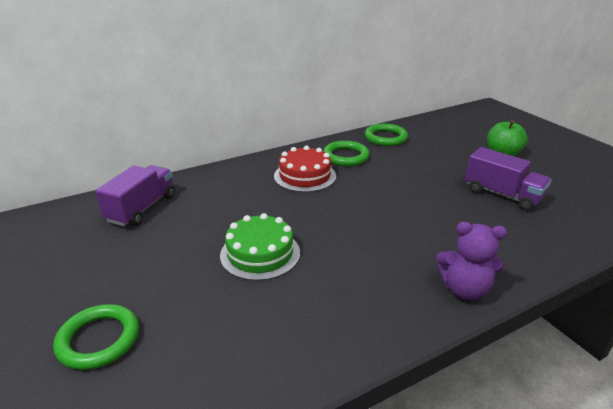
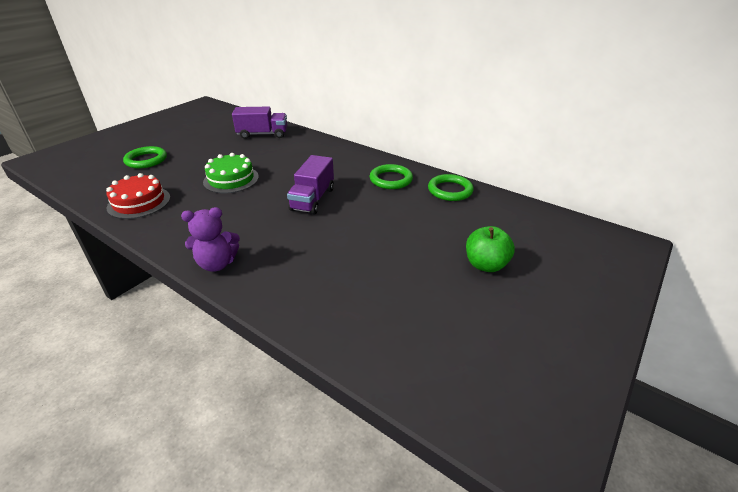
camera: 65 degrees right, 5 degrees up
(305, 176) = (342, 171): red cake -> red cake (139, 202)
(465, 289) = (217, 264): purple teddy bear -> purple teddy bear turned 90 degrees counterclockwise
(502, 195) = (384, 271): purple truck -> purple truck (312, 199)

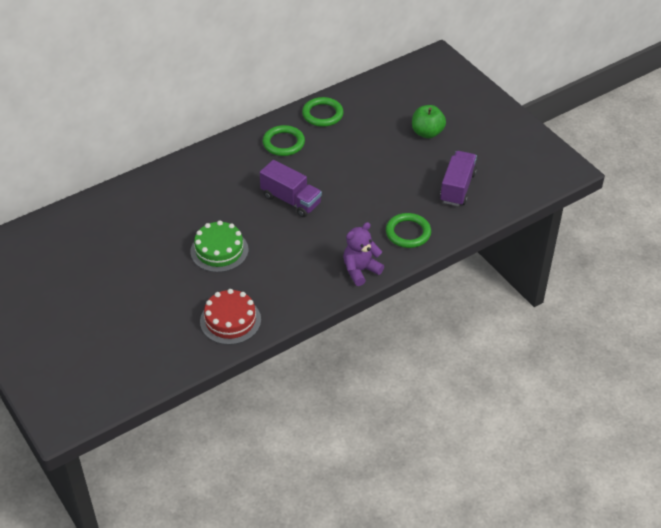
camera: 70 degrees left, 10 degrees up
(146, 160) = (128, 317): green ring -> green ring (408, 233)
(217, 264) = (360, 270): purple teddy bear -> purple teddy bear turned 135 degrees counterclockwise
(262, 134) = (117, 214): purple truck -> purple truck (457, 188)

